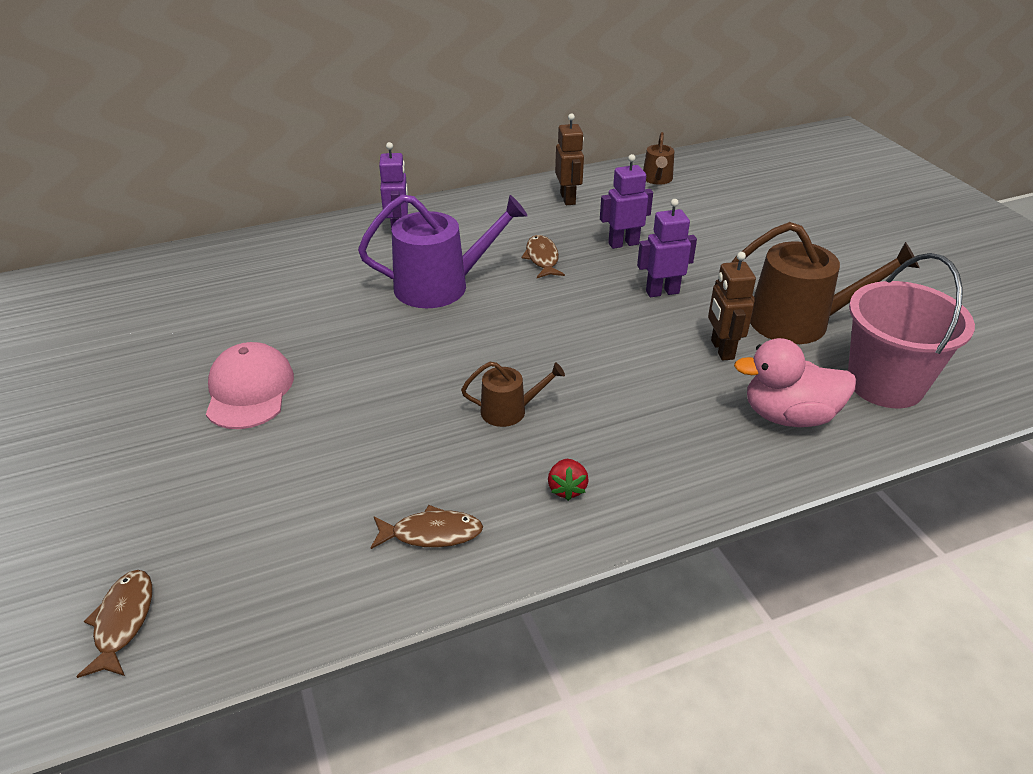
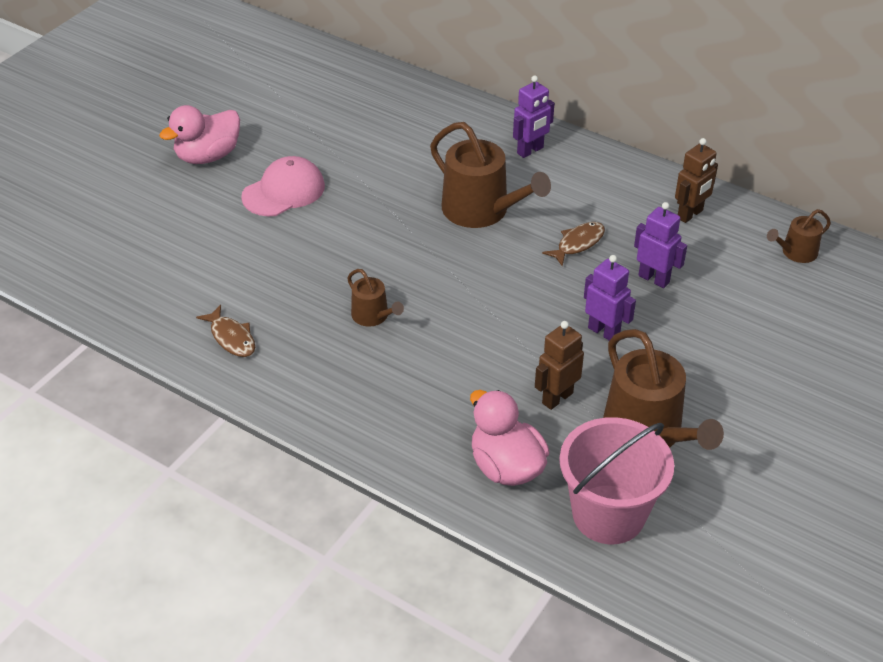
camera: 55 degrees right, 5 degrees up
(110, 422) = (208, 156): none -> pink duck
(123, 621) = (81, 258): brown fish -> none
(441, 286) = (482, 211): purple watering can -> brown watering can
(567, 489) = (321, 379): red strawberry -> none

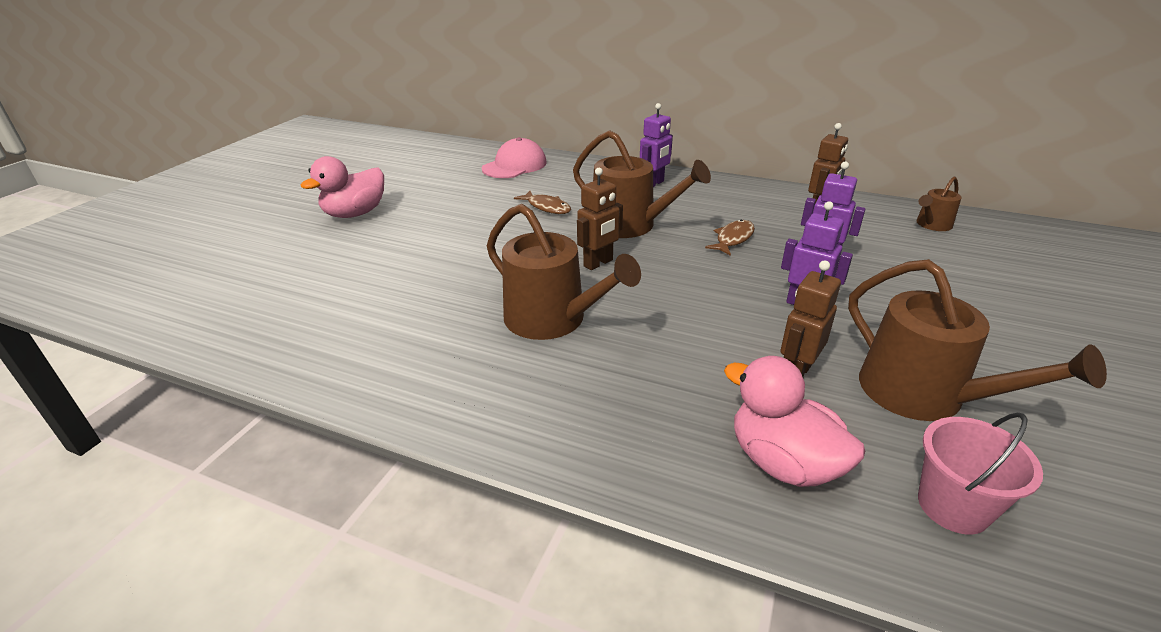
camera: 10 degrees left, 10 degrees down
(231, 338) = (391, 360): brown fish -> brown fish (547, 207)
(284, 191) = (434, 230): pink cap -> pink cap (514, 165)
(373, 316) = (553, 319): brown watering can -> brown watering can, size x1.94
(433, 257) = (598, 263): none -> brown robot
(608, 514) = (953, 506): pink bucket -> pink bucket, size x0.64

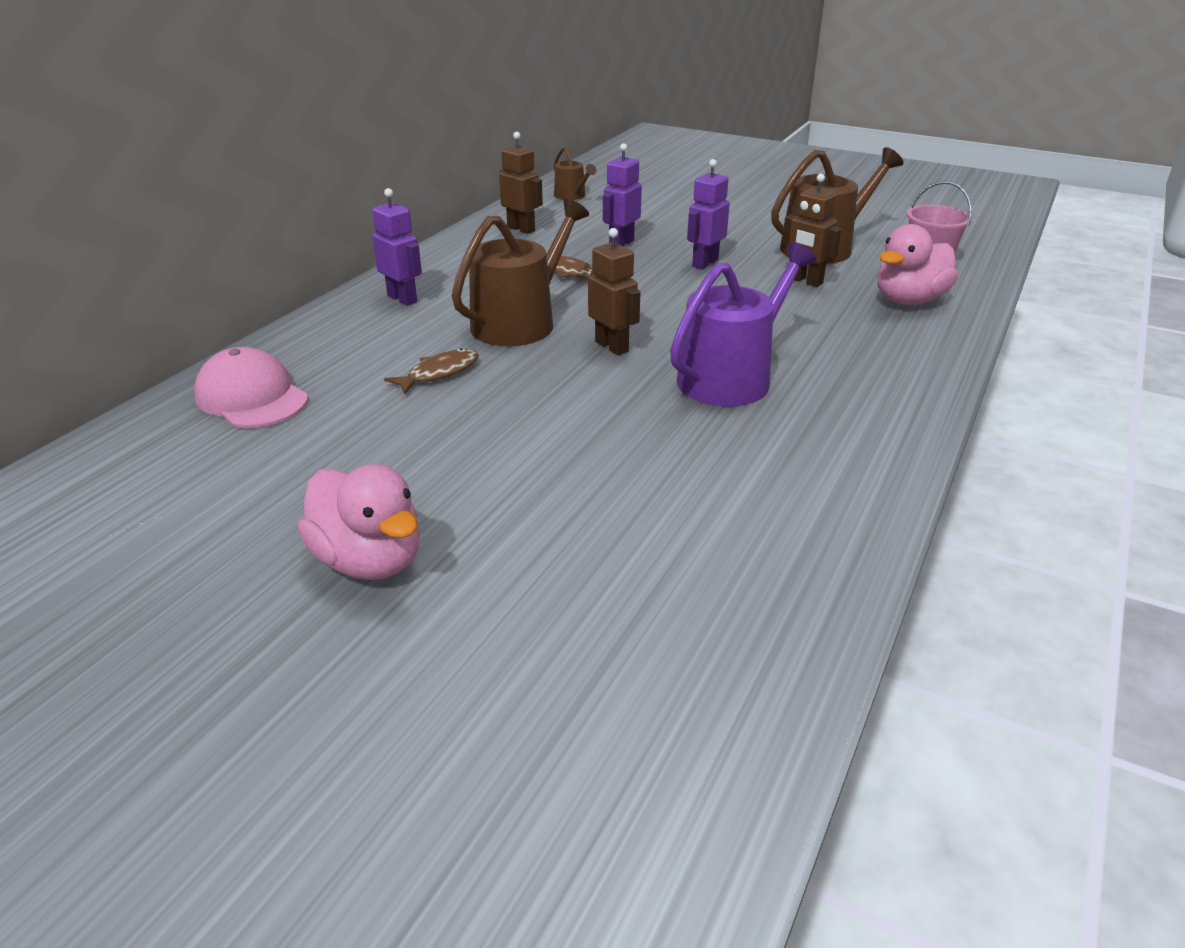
camera: 85 degrees left, 0 degrees up
(553, 319) = (731, 377): brown watering can -> purple watering can

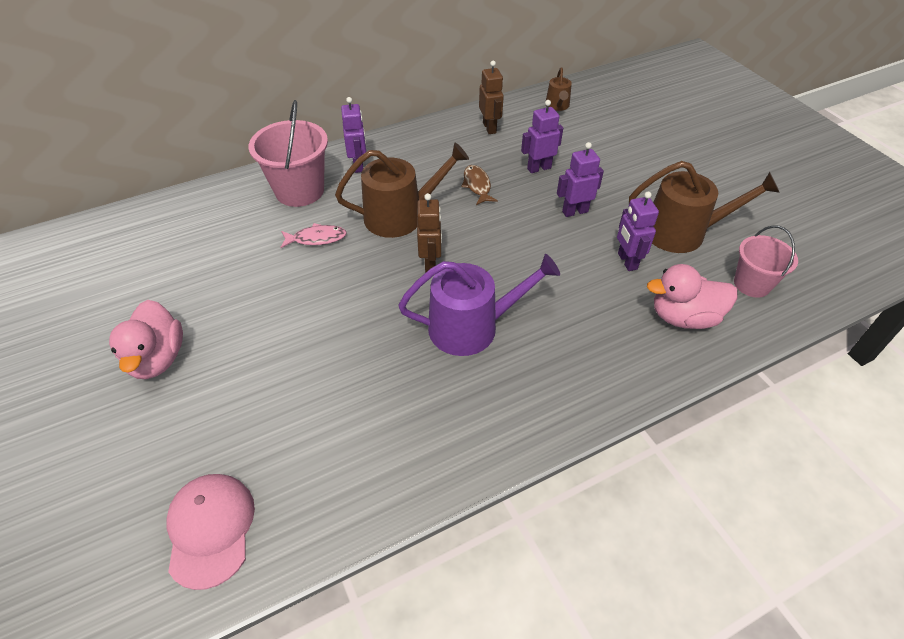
camera: 35 degrees right, 15 degrees up
(252, 397) = (216, 212): pink cap -> pink cap (210, 529)
(352, 341) = (299, 191): none -> pink bucket
(439, 373) = (316, 238): brown fish -> pink fish
(805, 281) = (627, 261): brown robot -> purple robot

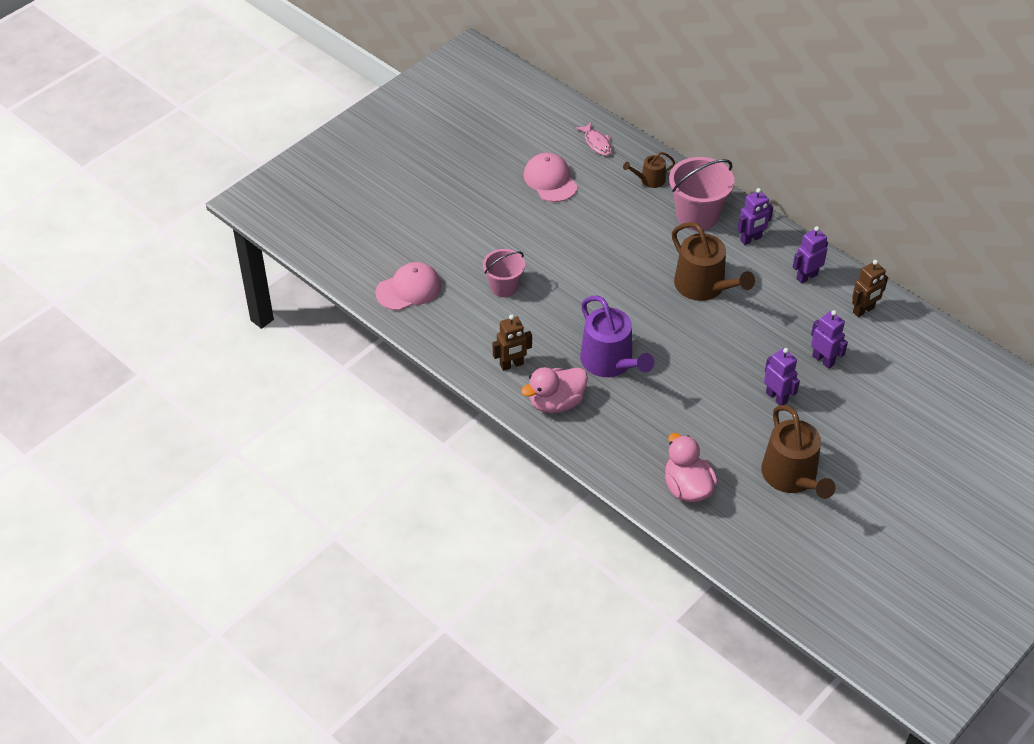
camera: 70 degrees right, 0 degrees up
(145, 292) = (550, 180): none -> pink cap
(157, 358) = (502, 213): pink duck -> pink duck (556, 403)
(316, 238) = (650, 246): pink fish -> pink fish (596, 143)
(430, 263) = (661, 320): brown robot -> brown robot (511, 365)
(477, 185) = (772, 324): brown fish -> none
(557, 106) = (937, 353): brown watering can -> brown watering can (649, 180)
(627, 261) = (732, 443): purple robot -> purple robot (806, 276)
(752, 284) = (751, 531): pink bucket -> pink bucket (504, 287)

